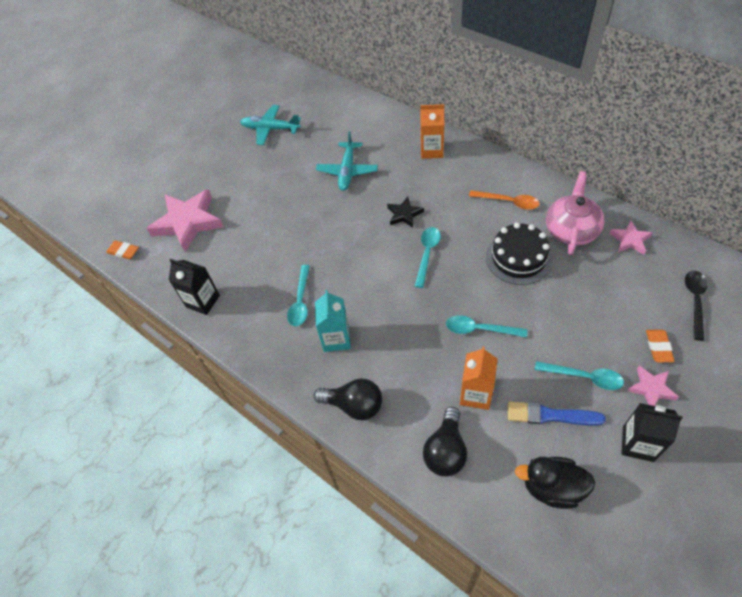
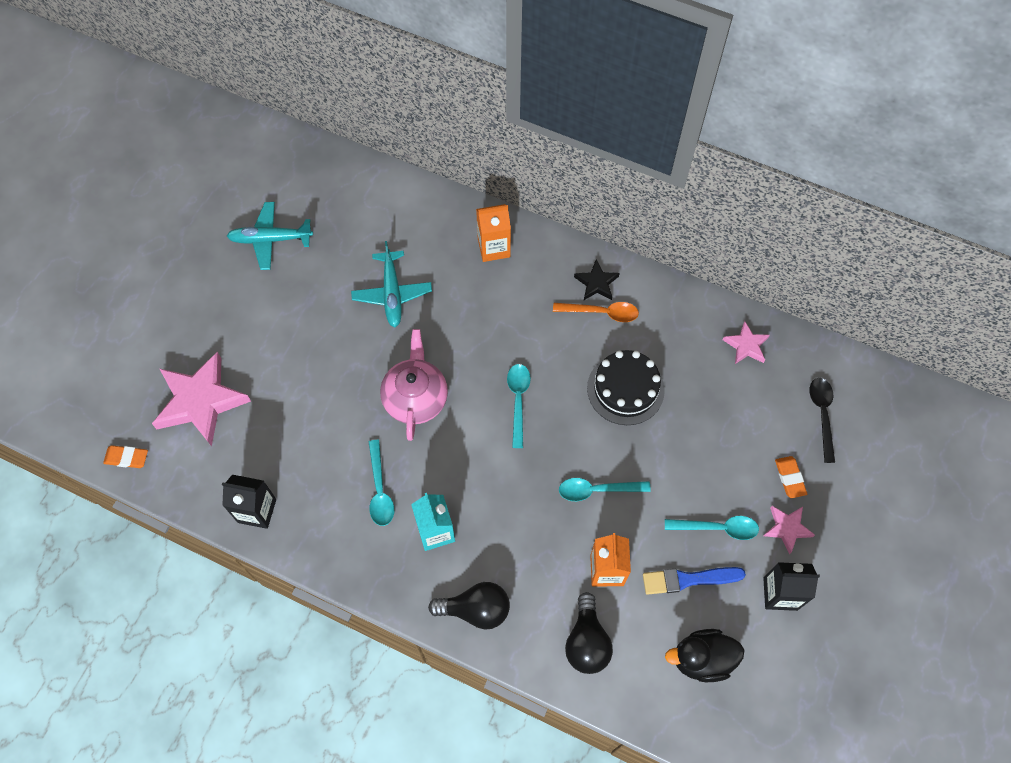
camera: 20 degrees left, 10 degrees up
(404, 214) = (479, 348): black star -> black star (596, 283)
(571, 230) = (679, 342): pink teapot -> pink teapot (415, 397)

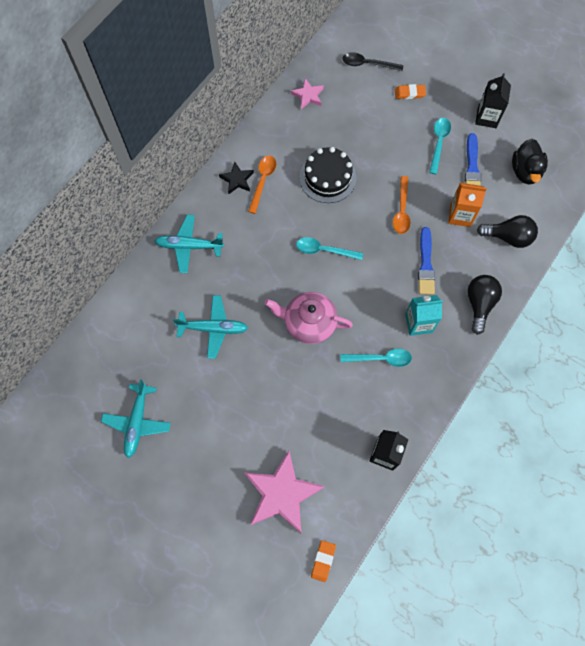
camera: 80 degrees left, 5 degrees up
(494, 247) = (189, 246): orange carton -> turquoise plane
(522, 531) = (425, 264): none -> blue brush
(597, 490) = (401, 210): turquoise spoon -> orange spoon
(787, 528) = (444, 103): pink star -> none

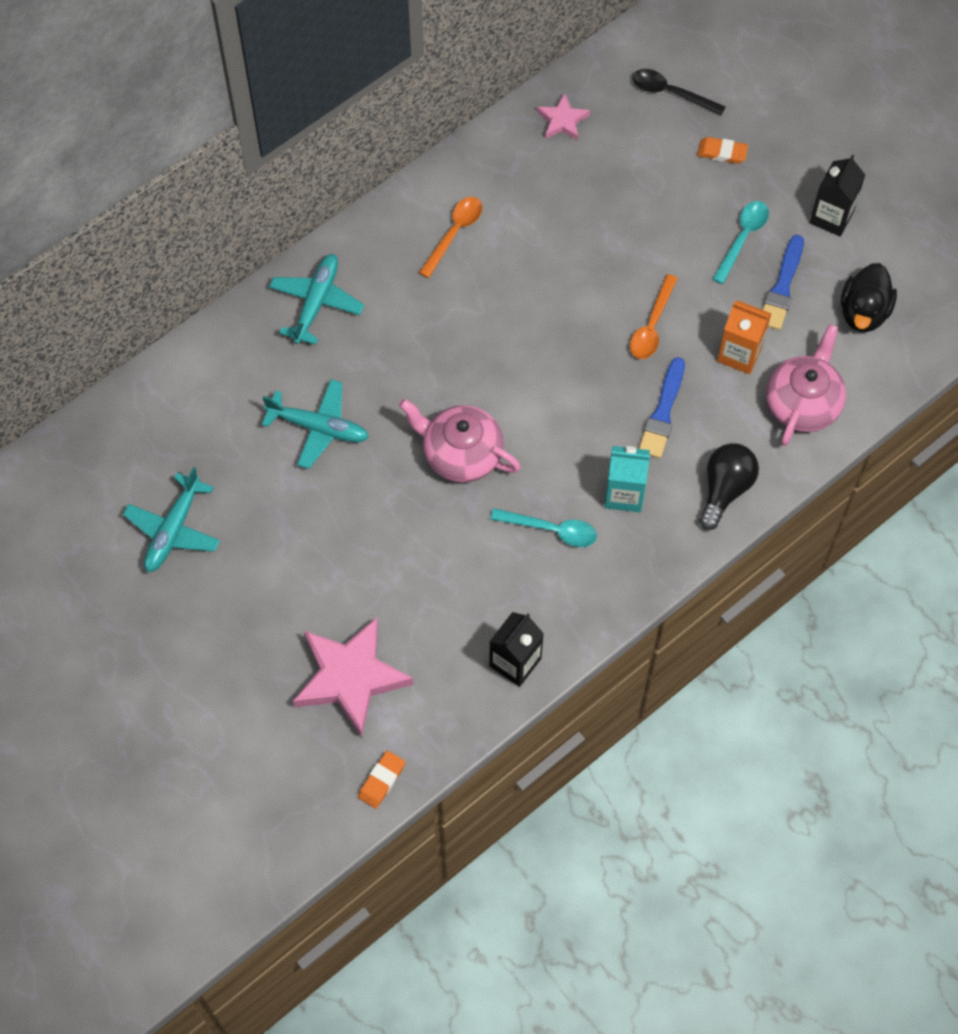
camera: 15 degrees right, 5 degrees down
(189, 246) = (316, 302): turquoise plane -> turquoise plane turned 90 degrees clockwise
(237, 180) = (416, 222): black star -> none
(324, 250) = (516, 356): turquoise spoon -> none
(327, 177) = (554, 250): black cake -> none
(508, 237) = (803, 403): black light bulb -> pink teapot

